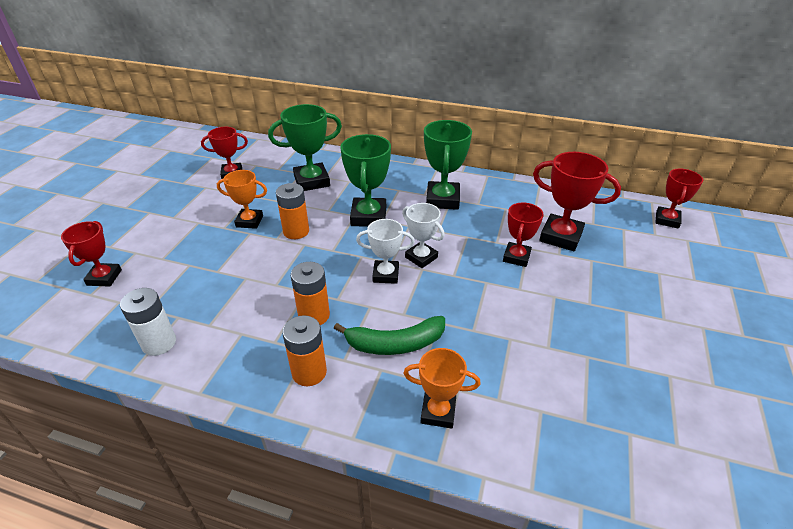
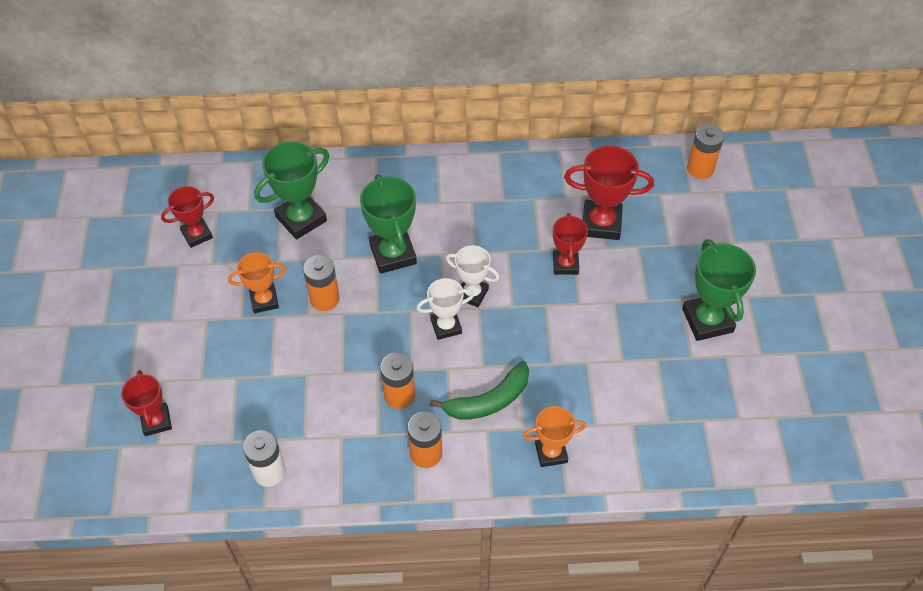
camera: 20 degrees left, 15 degrees up
(442, 199) = (463, 205): green trophy -> green trophy (707, 320)
(667, 220) = (700, 168): red trophy -> orange battery

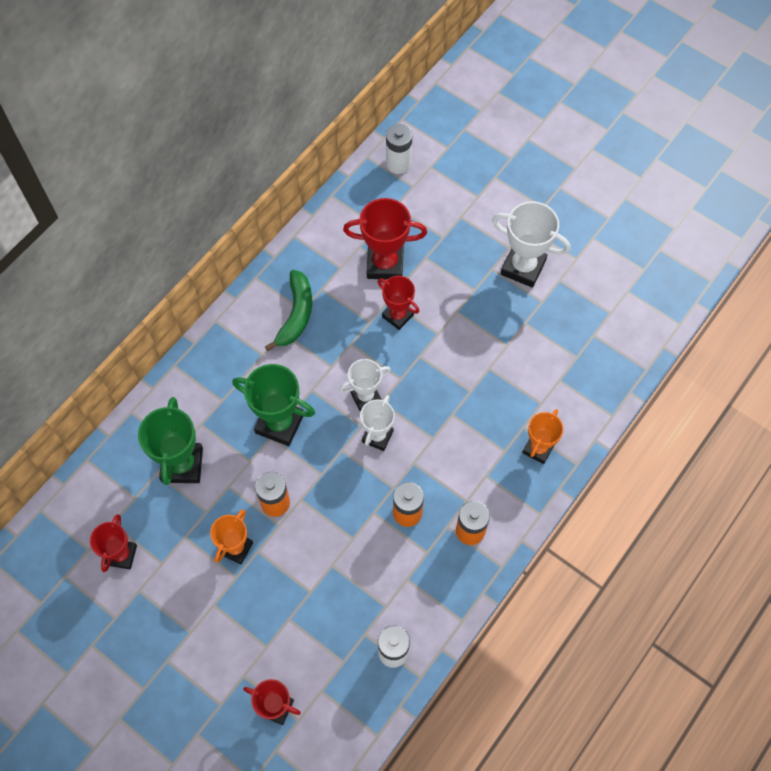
camera: 50 degrees left, 10 degrees up
(488, 400) = (464, 456): green banana -> green banana (296, 314)
(601, 223) = (385, 264): red trophy -> red trophy turned 45 degrees clockwise
(700, 168) = (398, 163): orange battery -> white battery
(707, 320) = (523, 267): green trophy -> white trophy

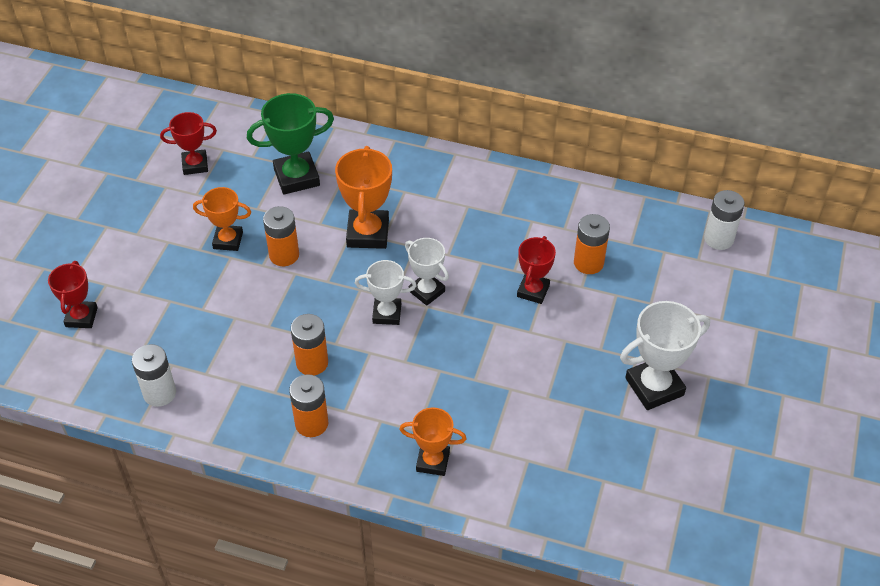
camera: 70 degrees right, 15 degrees down
(279, 424) = (367, 233): green trophy -> orange trophy
(296, 314) = (492, 210): green banana -> none
(385, 264) = (588, 263): red trophy -> orange battery
(523, 267) = (654, 386): white trophy -> white trophy turned 60 degrees clockwise

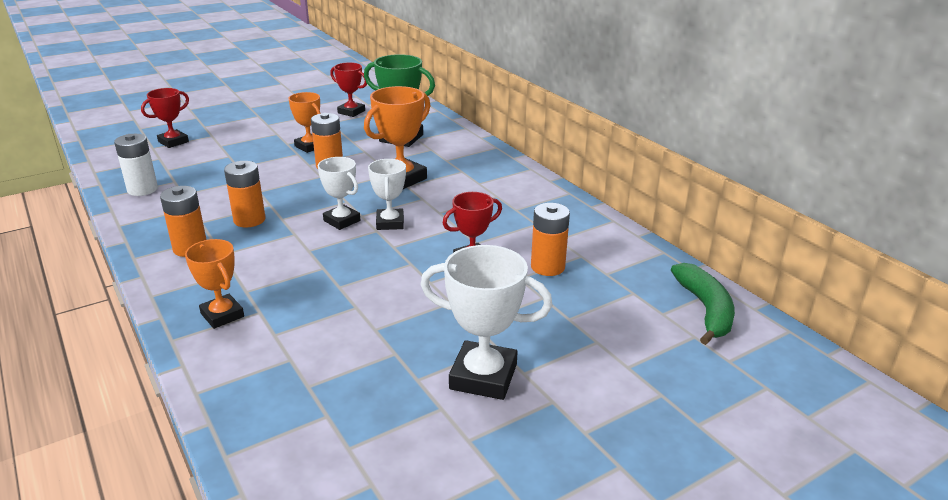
camera: 40 degrees right, 20 degrees down
(718, 239) = (705, 310): white battery -> green banana

